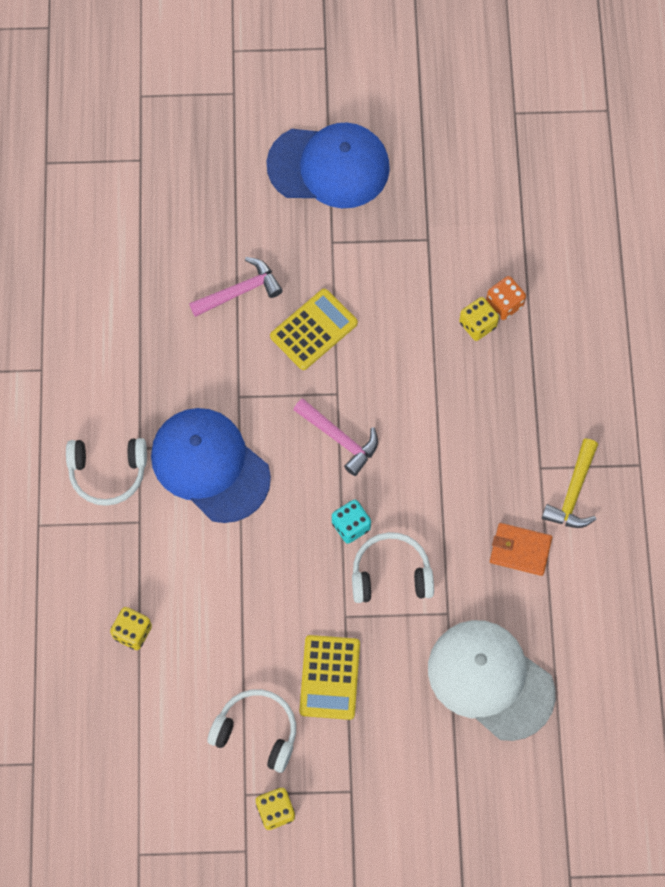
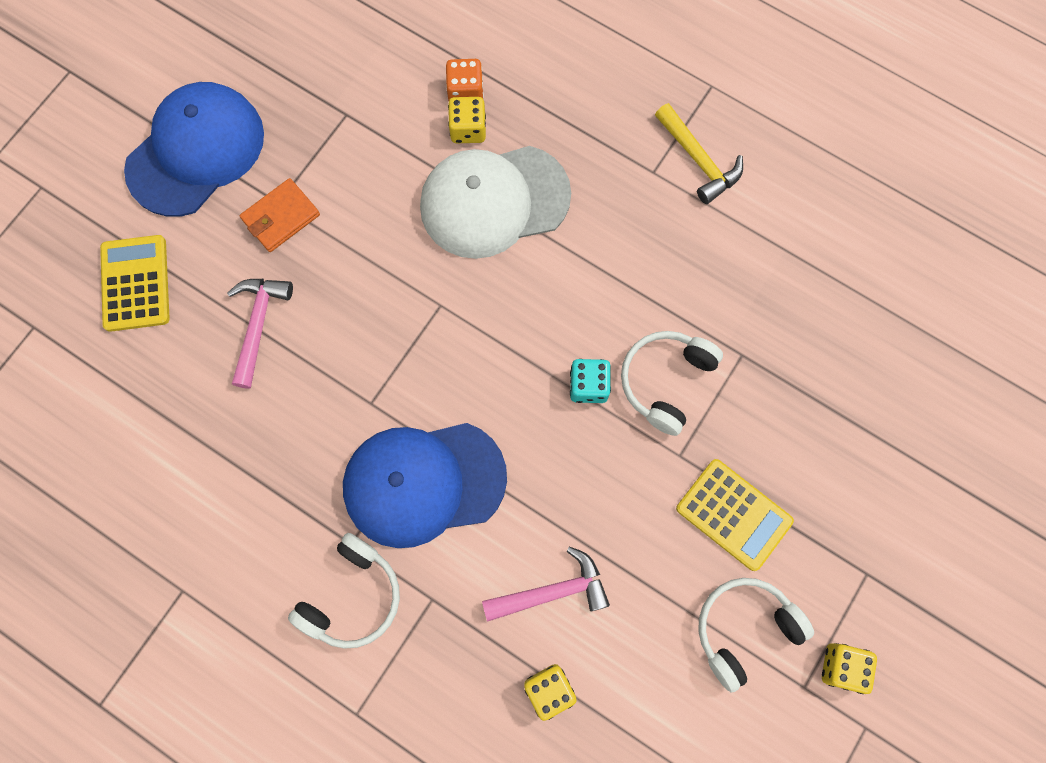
camera: 55 degrees left, 5 degrees up
(313, 330) = (356, 282): yellow calculator -> yellow calculator (135, 283)
(340, 439) = (490, 334): pink hammer -> pink hammer (553, 591)
(490, 680) = (836, 361): white cap -> white cap (494, 201)
(520, 550) = (723, 245): orange wallet -> orange wallet (281, 217)

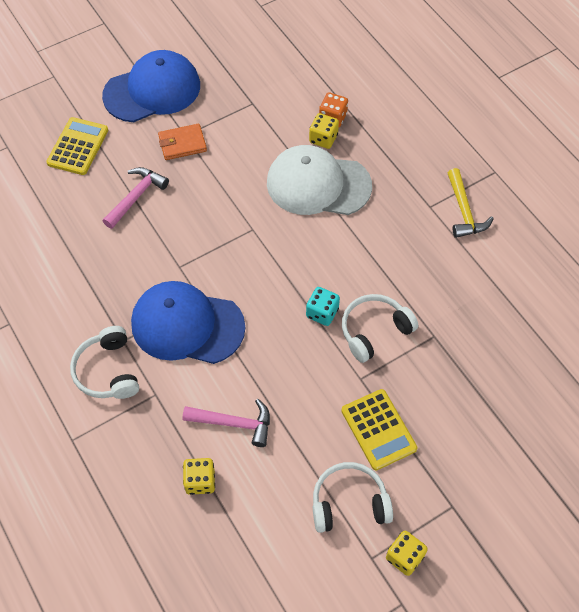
camera: 25 degrees right, 15 degrees down
(352, 596) = (108, 371): white headphones -> white headphones turned 105 degrees clockwise

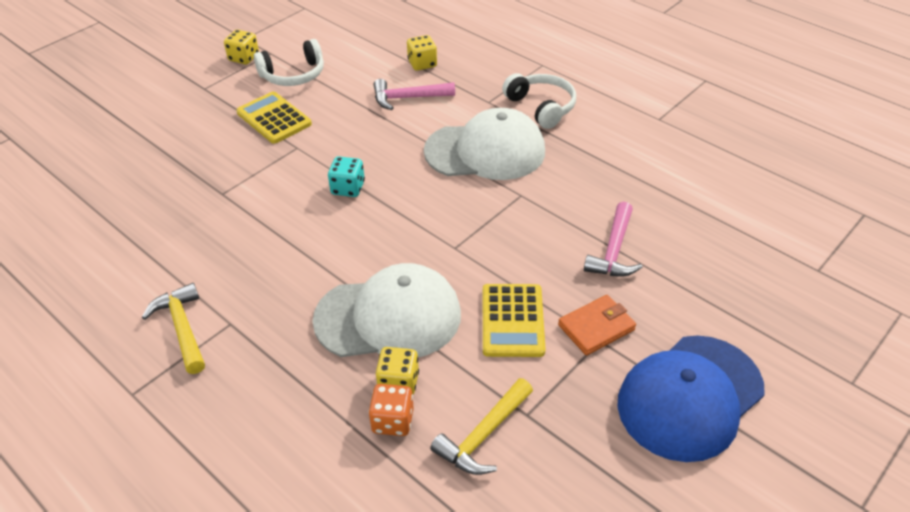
camera: 165 degrees right, 15 degrees down
(78, 146) = (730, 291): yellow calculator -> yellow calculator (512, 321)
(187, 325) = (485, 151): blue cap -> white cap
(282, 98) = (483, 436): none -> yellow hammer
(374, 331) = (288, 185): white headphones -> none

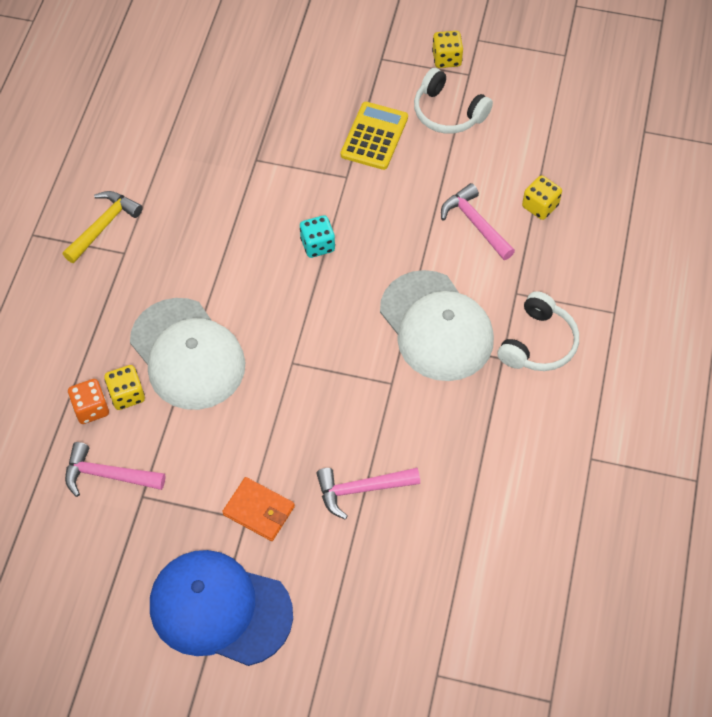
camera: 60 degrees right, 15 degrees up
(483, 436) = (107, 475): yellow hammer -> pink hammer
(512, 321) = (232, 444): yellow calculator -> none

